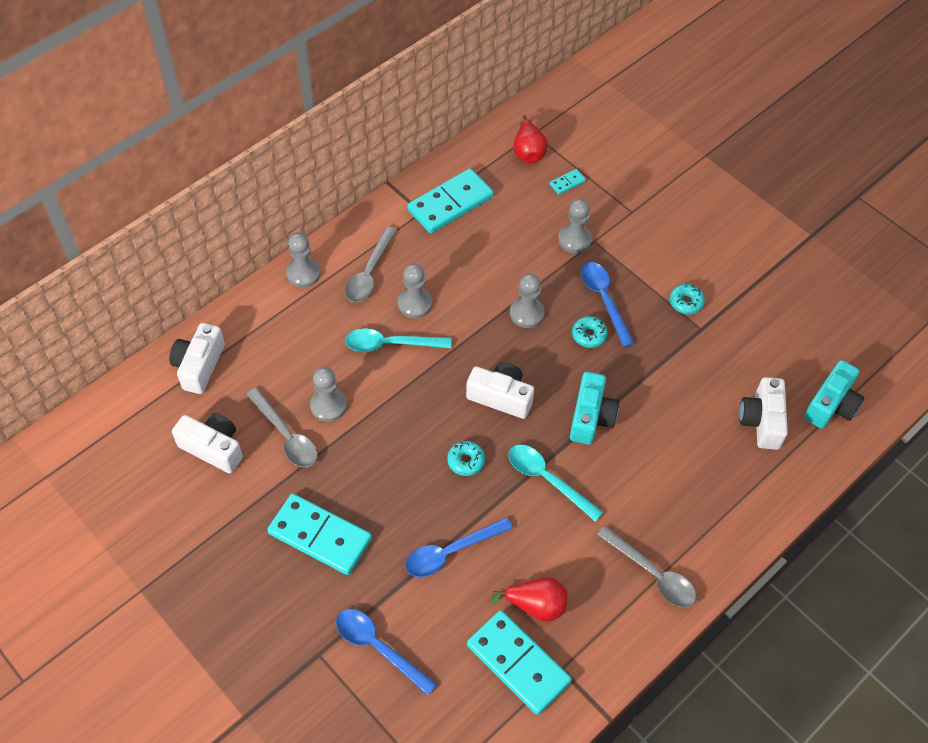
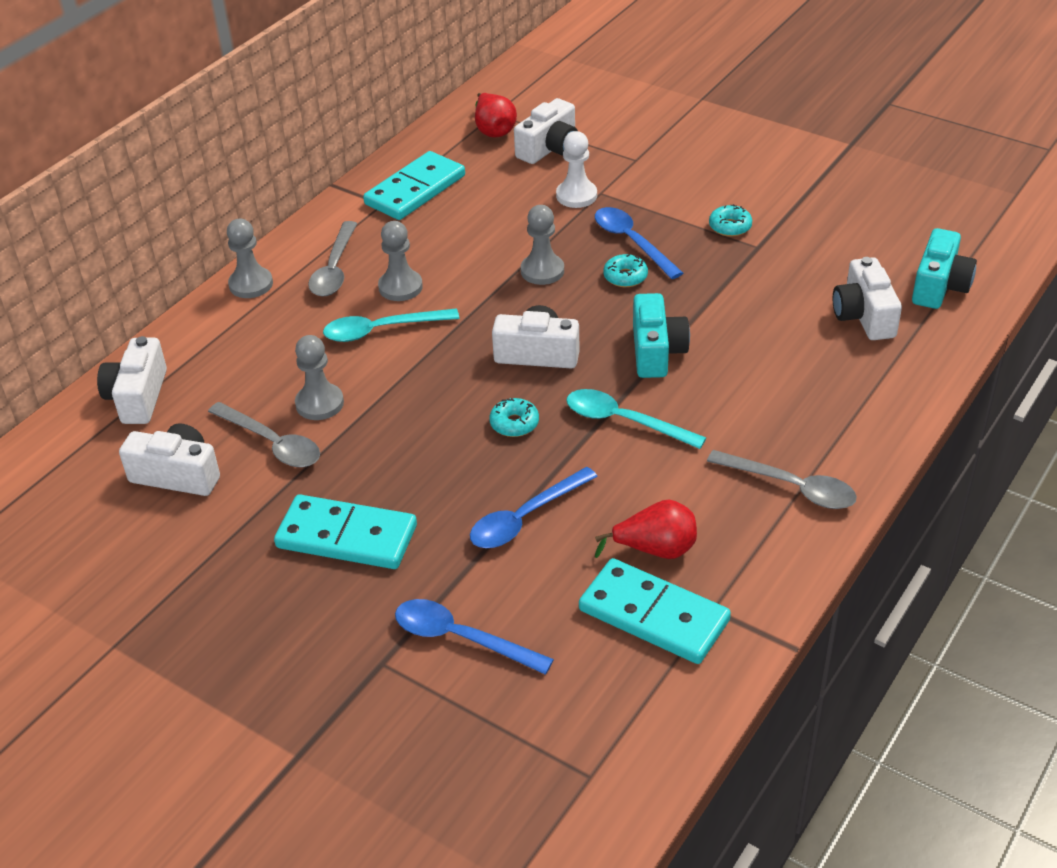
camera: 10 degrees left, 15 degrees down
(567, 183) = (549, 148): turquoise domino -> white camera
(574, 240) = (576, 196): grey pawn -> white pawn

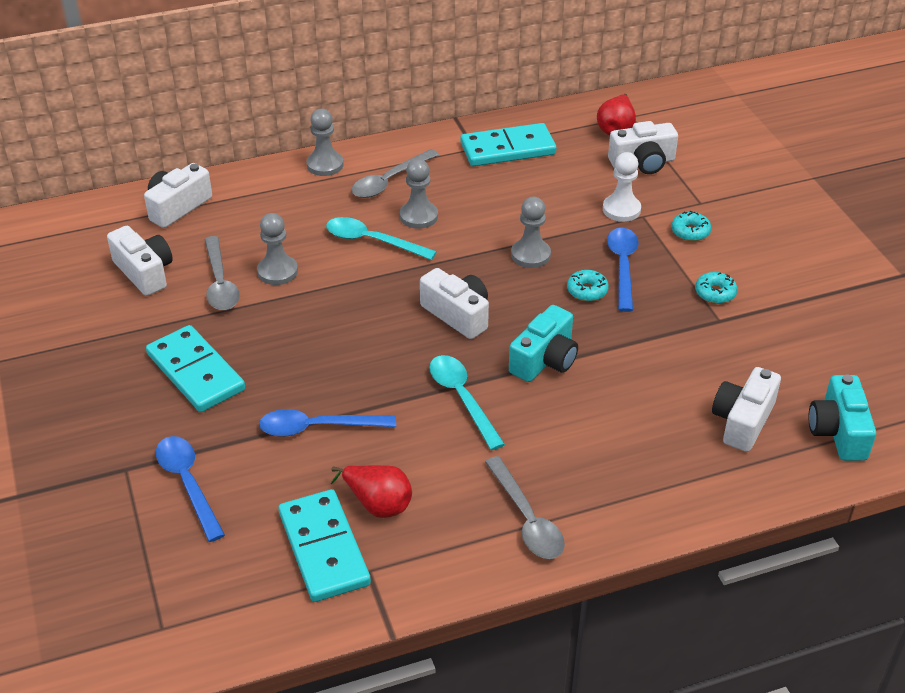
camera: 35 degrees right, 0 degrees up
(514, 423) = (385, 357): turquoise donut -> turquoise donut (690, 232)
(939, 286) = (838, 432): turquoise camera -> turquoise camera turned 120 degrees clockwise

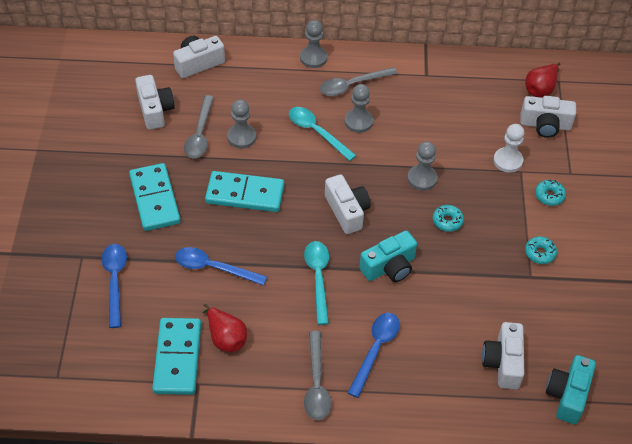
camera: 20 degrees right, 10 degrees up
(508, 149) = (450, 83): turquoise domino -> turquoise domino (245, 194)
(622, 266) = (483, 209): blue spoon -> blue spoon (375, 350)
(742, 421) = (503, 362): white camera -> white camera turned 45 degrees counterclockwise

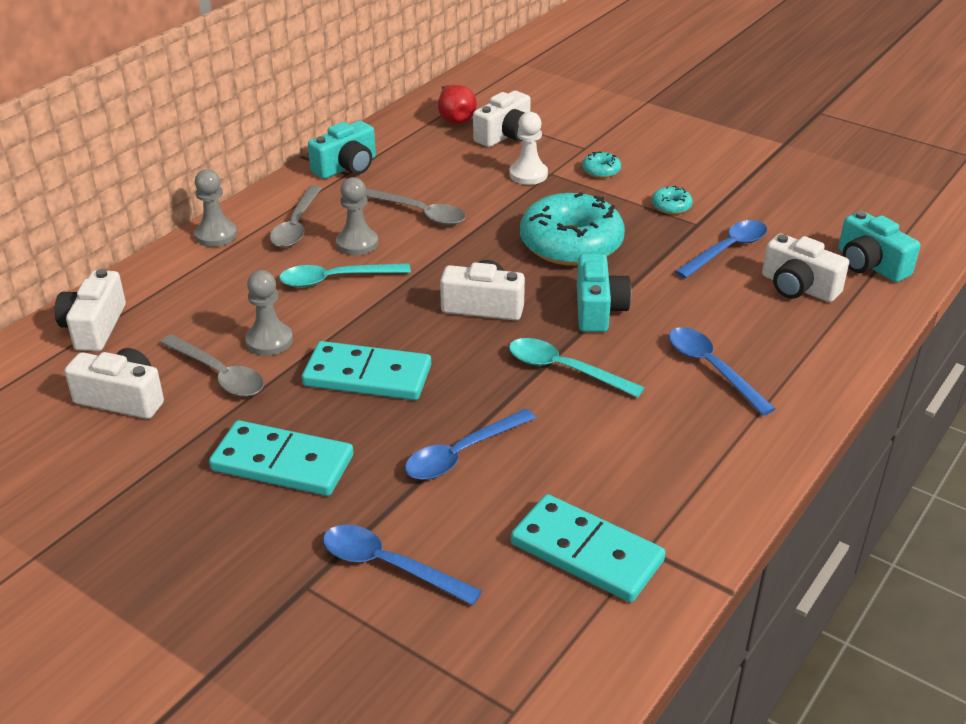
camera: 55 degrees left, 15 degrees down
(226, 338) = (590, 489): red pear -> none
(245, 194) = (367, 376): turquoise domino -> turquoise domino turned 60 degrees clockwise
(316, 384) = (727, 437): grey spoon -> grey spoon (420, 213)
(422, 178) = (492, 236): grey pawn -> none
(433, 71) = (346, 167): none -> turquoise camera
(447, 221) = (571, 244): turquoise donut -> turquoise donut, size x2.45
(513, 306) = (727, 250): none -> blue spoon

